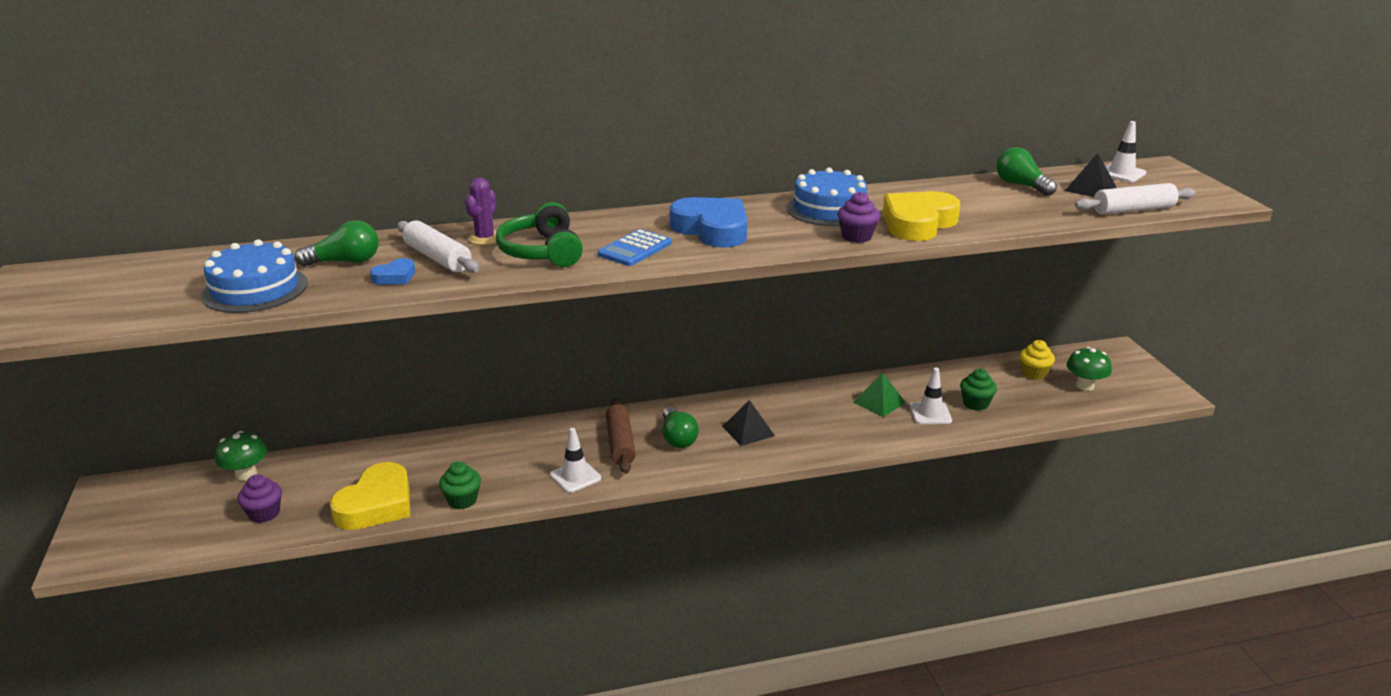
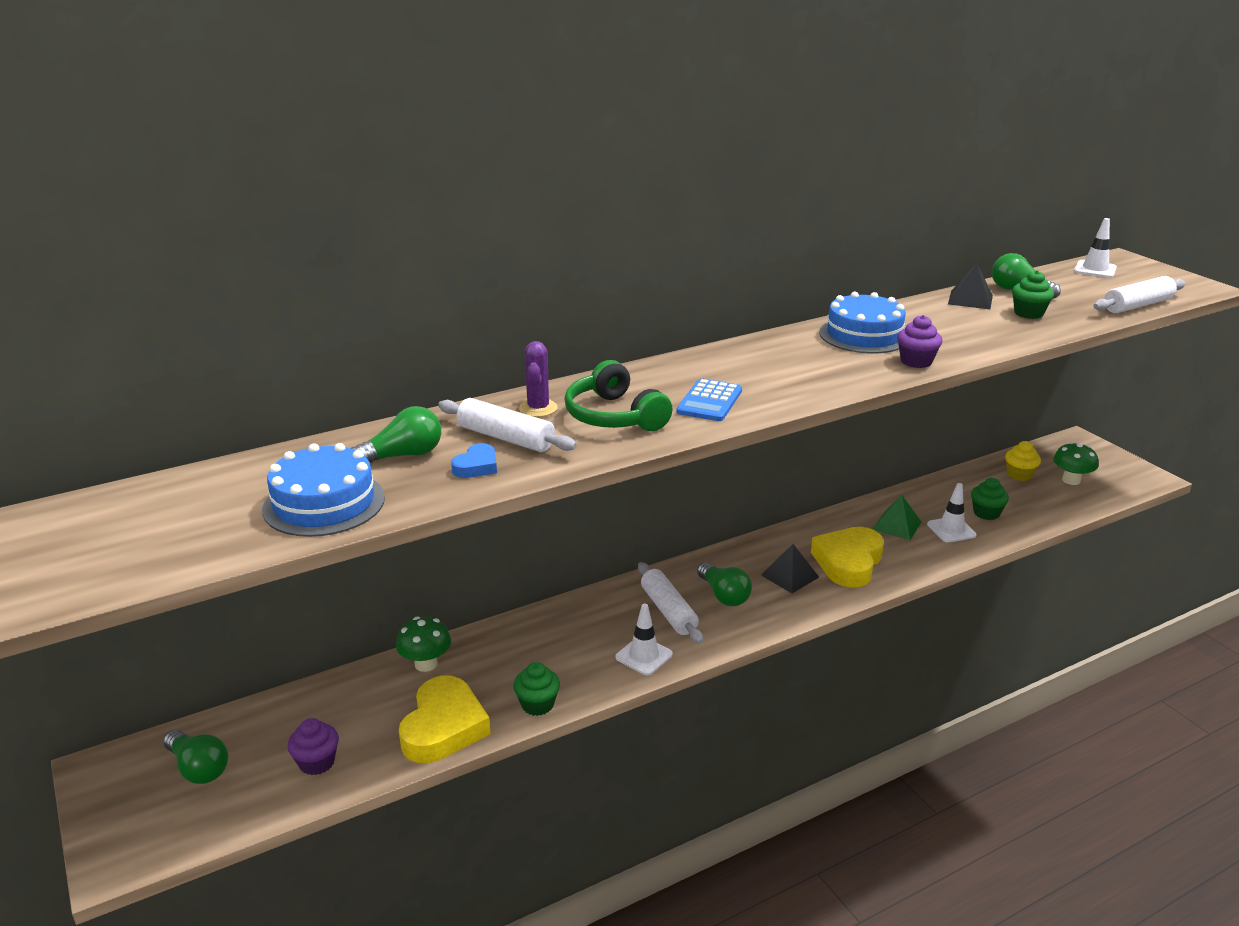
camera: 15 degrees left, 0 degrees up
(176, 502) = (199, 768): none -> green light bulb
(246, 474) = (266, 719): green mushroom -> green mushroom (426, 664)
(620, 443) = (668, 611): brown rolling pin -> white rolling pin
(712, 229) = (769, 370): blue heart -> none
(918, 223) = (960, 341): yellow heart -> yellow heart (848, 562)
(1011, 206) = (1028, 313): none -> green cupcake
(1090, 189) = (1082, 288): black pyramid -> black pyramid (970, 299)

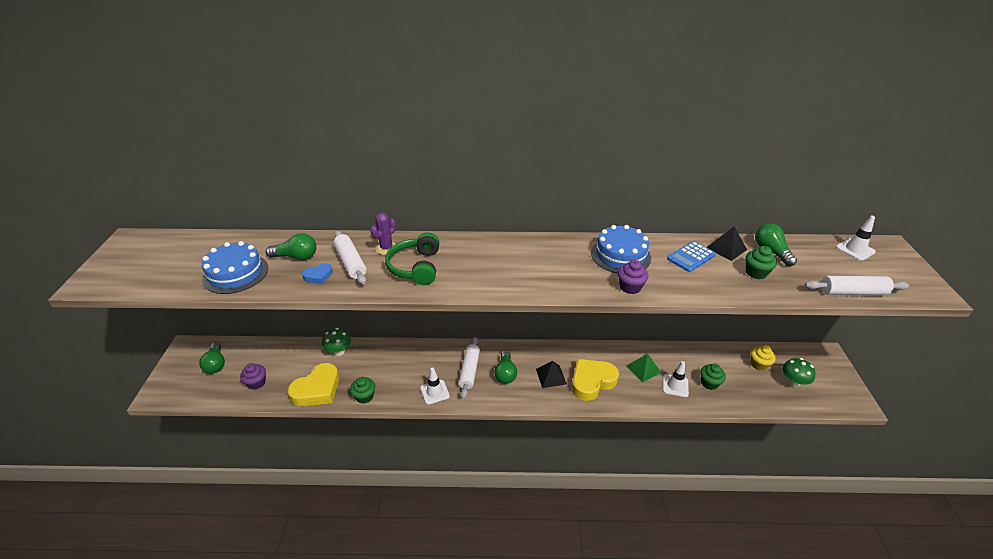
camera: 30 degrees right, 10 degrees up
(709, 401) = (475, 275): blue calculator -> blue calculator (691, 257)

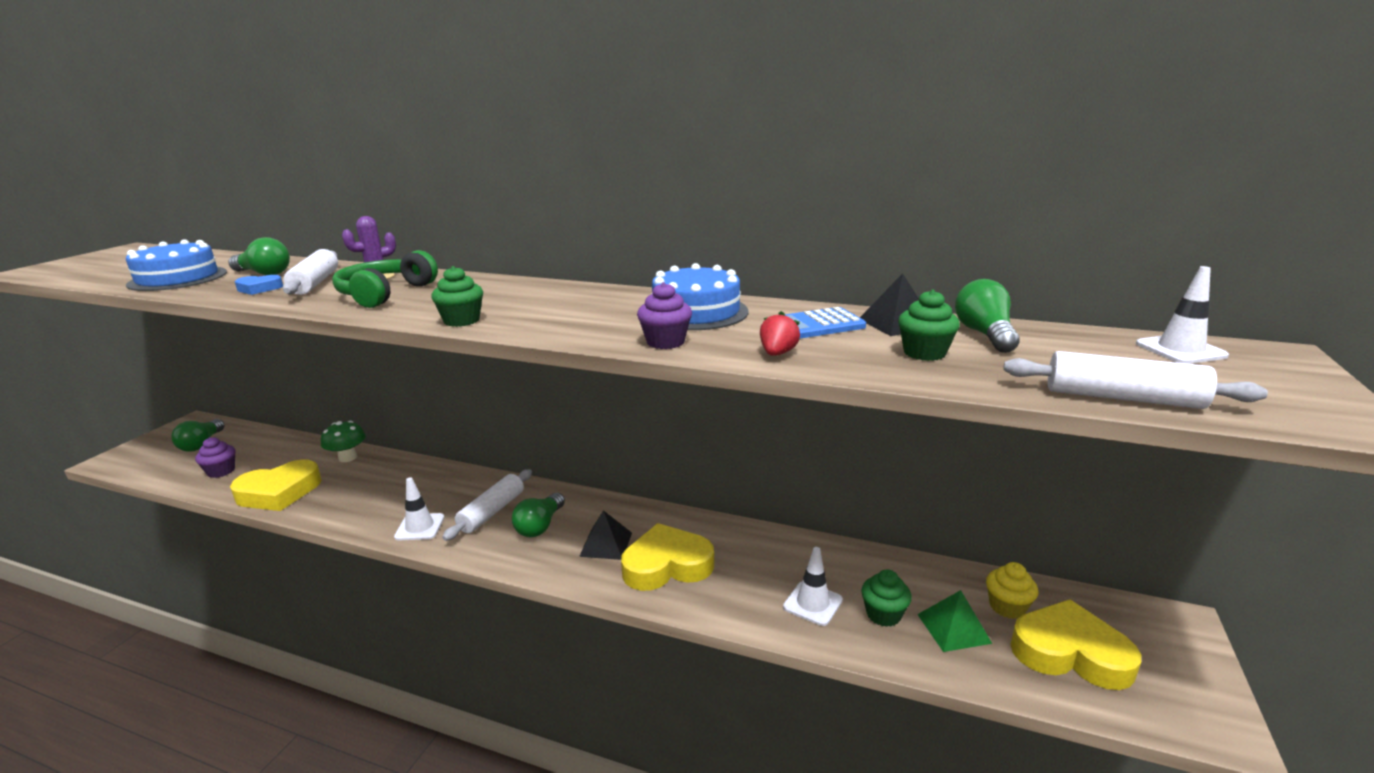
camera: 20 degrees right, 15 degrees down
(364, 396) = (326, 512): green cupcake -> green cupcake (462, 321)
(643, 369) = (770, 567): green pyramid -> green pyramid (954, 628)
(692, 287) = (777, 353): none -> red strawberry
(793, 382) = (1070, 653): green mushroom -> yellow heart

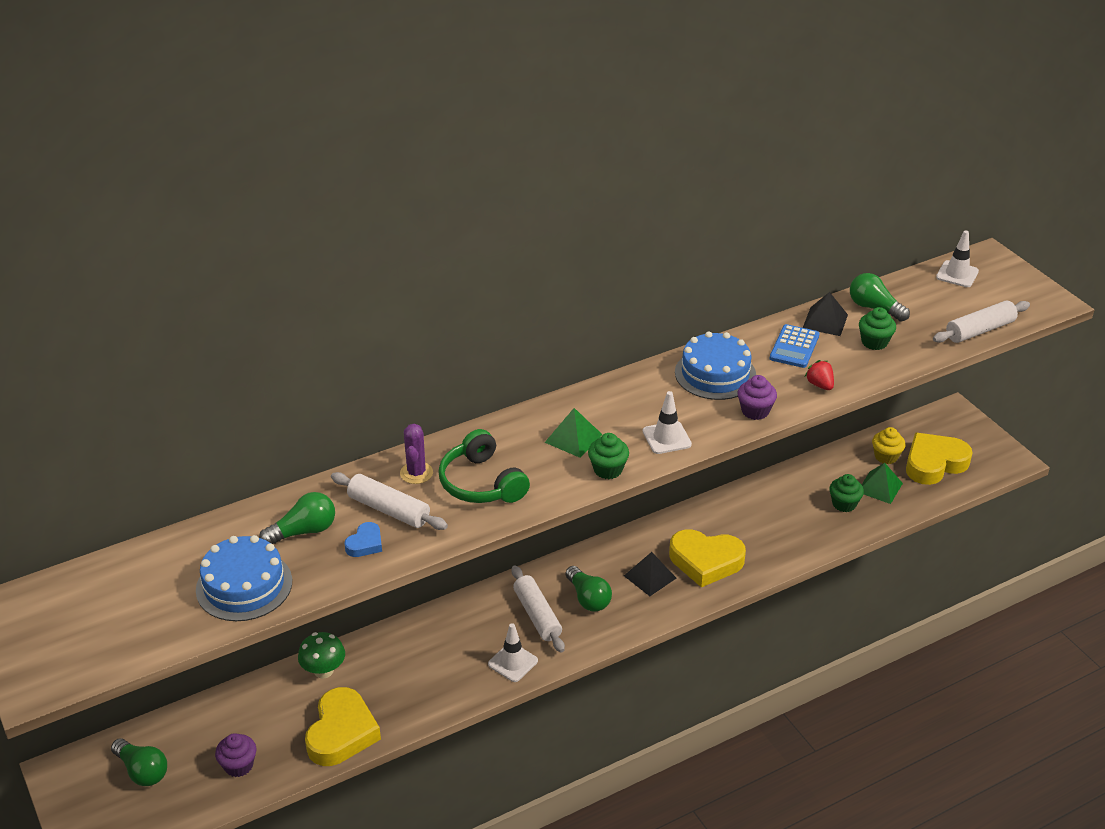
camera: 50 degrees left, 15 degrees up
(496, 299) = (573, 438): none -> green pyramid
(667, 565) = (705, 561): yellow heart -> yellow heart turned 105 degrees counterclockwise
(812, 603) = (807, 524): white traffic cone -> white traffic cone (666, 438)

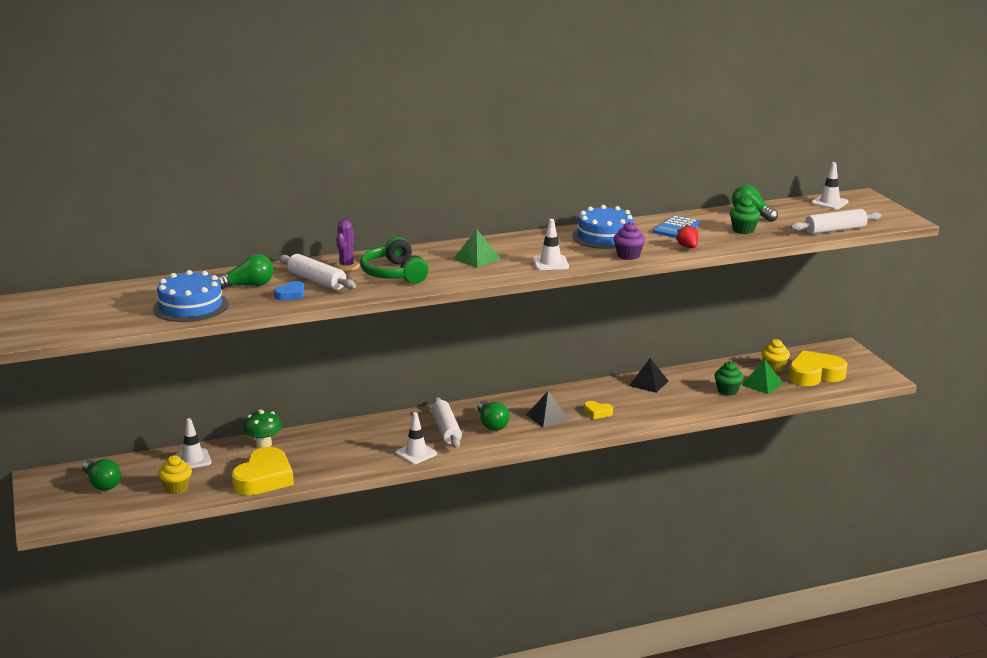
camera: 10 degrees right, 15 degrees down
(238, 765) = (176, 488): purple cupcake -> yellow cupcake
(244, 710) = (193, 459): none -> white traffic cone
(608, 469) = (496, 274): green cupcake -> none
(705, 561) = (597, 412): yellow heart -> yellow heart, size x0.47
(825, 321) = (707, 218): black pyramid -> black pyramid (648, 383)

